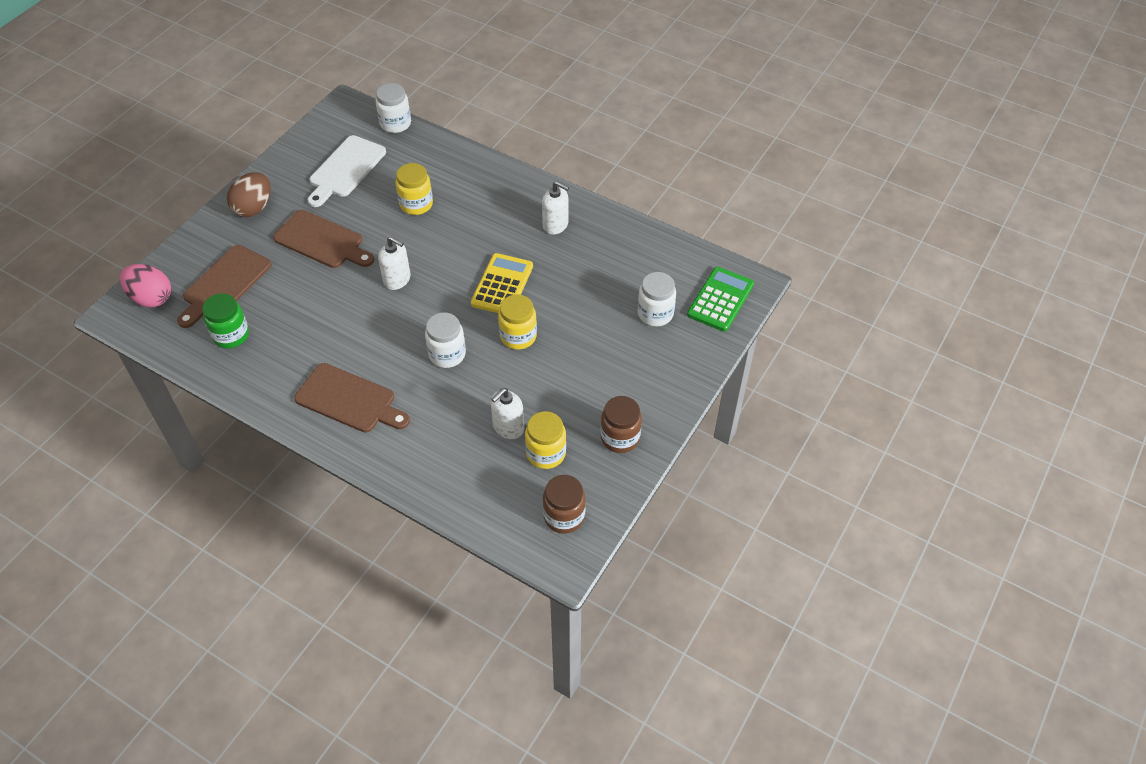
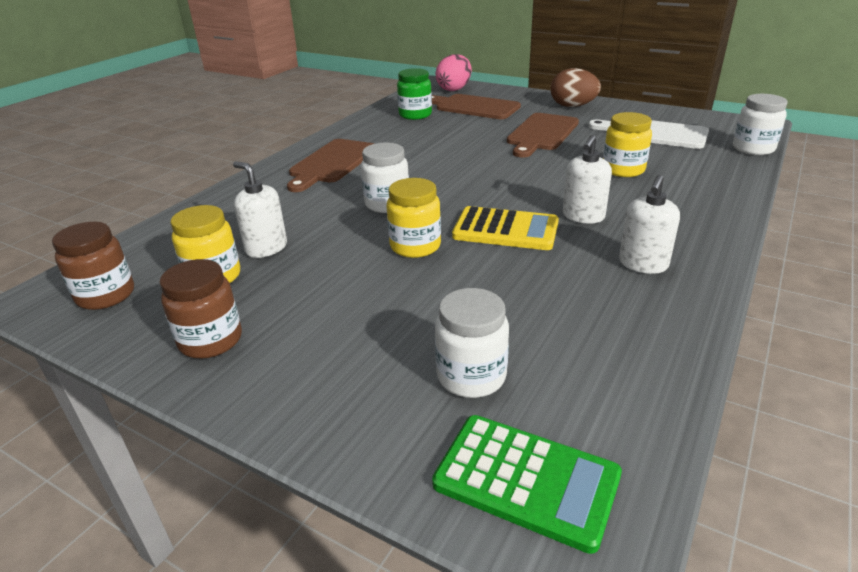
camera: 90 degrees right, 20 degrees down
(397, 279) = (498, 170): white soap dispenser -> white soap dispenser (583, 216)

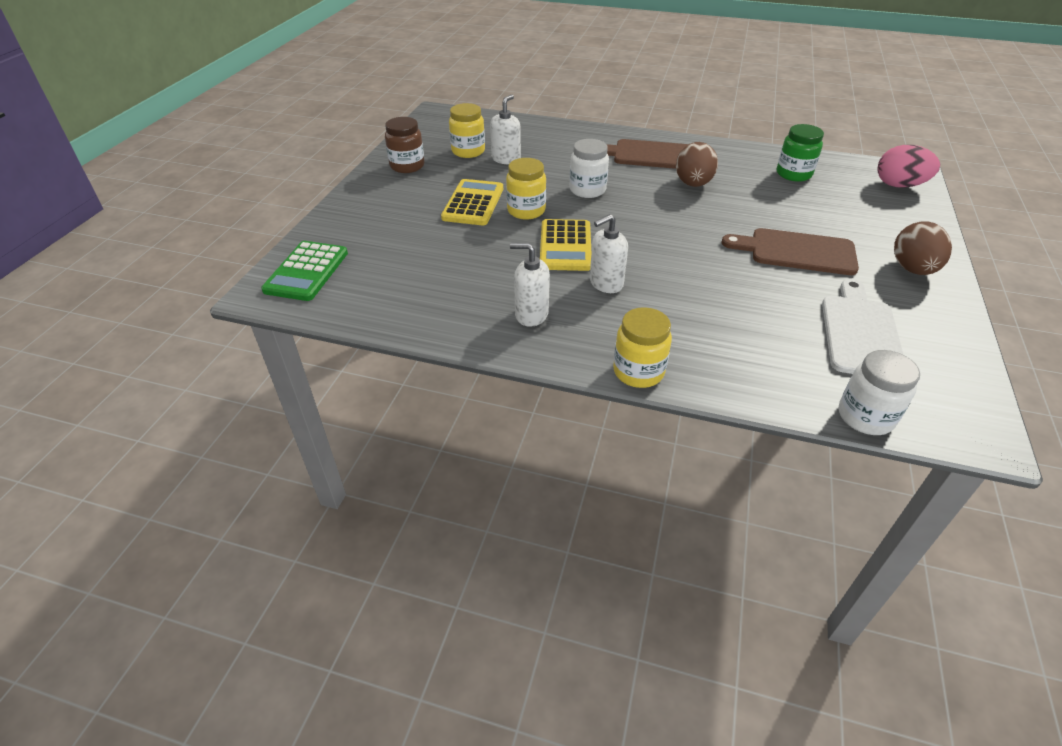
camera: 75 degrees right, 10 degrees up
(106, 295) = (442, 128): brown jar -> none
(375, 284) = (473, 203): none -> yellow calculator
(407, 153) = (693, 184): none -> brown egg
(471, 376) = (384, 248): white jar -> none
(474, 107) = (847, 203): brown cutting board -> none
(583, 216) = (606, 283): white soap dispenser -> white soap dispenser turned 45 degrees counterclockwise
(623, 170) = (726, 307): yellow jar -> yellow jar (638, 372)

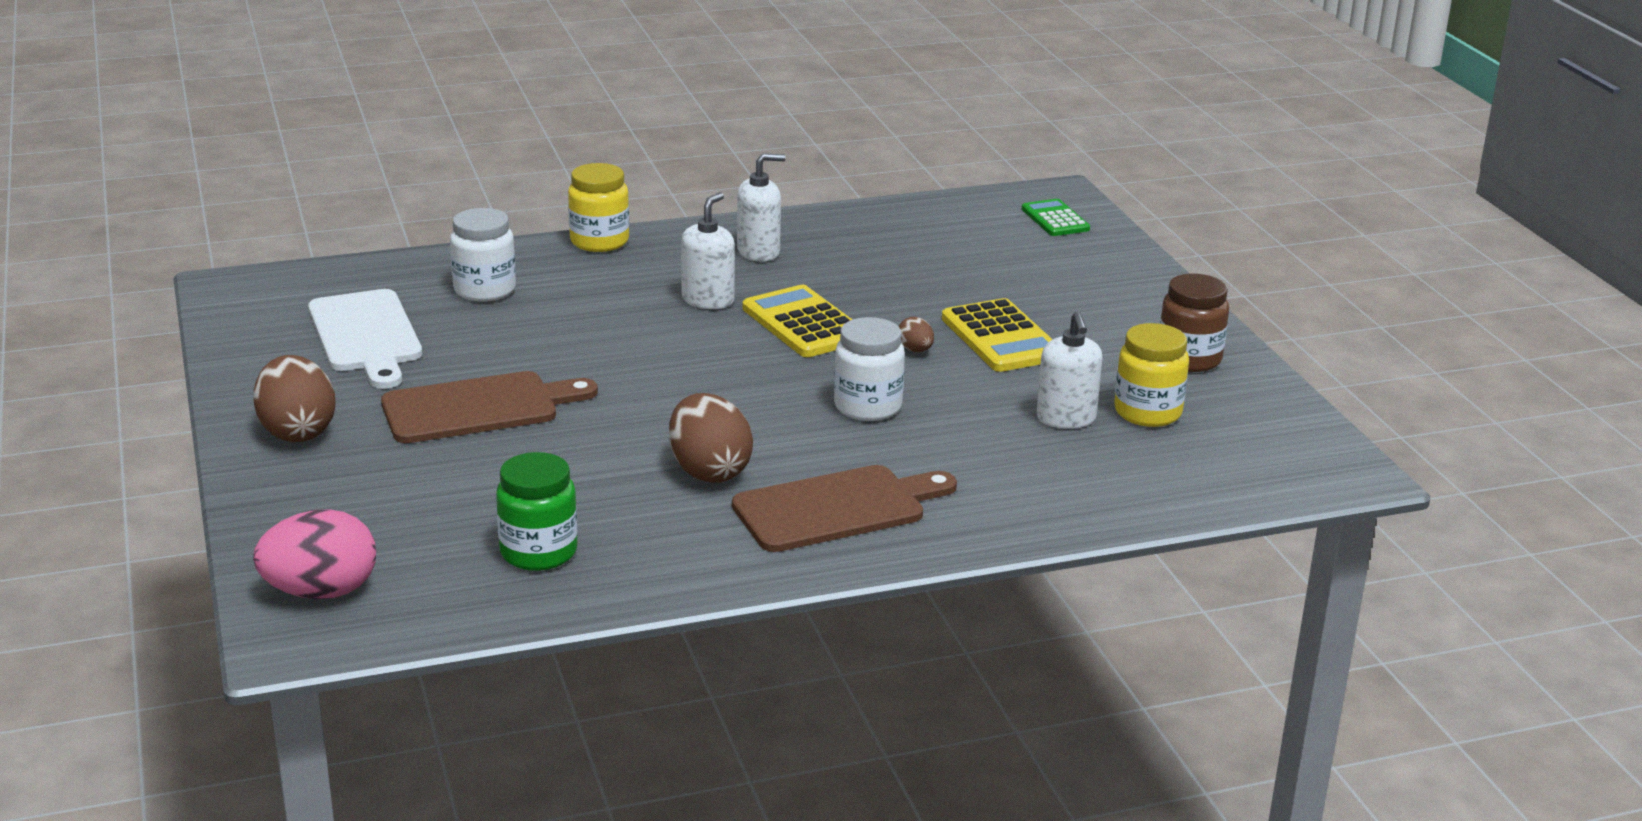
camera: 145 degrees right, 15 degrees down
(306, 271) = (1055, 219): green calculator -> green calculator, size x0.63
(526, 211) = (915, 350): yellow jar -> brown egg
(865, 417) = (351, 269): white jar -> white jar (484, 290)

